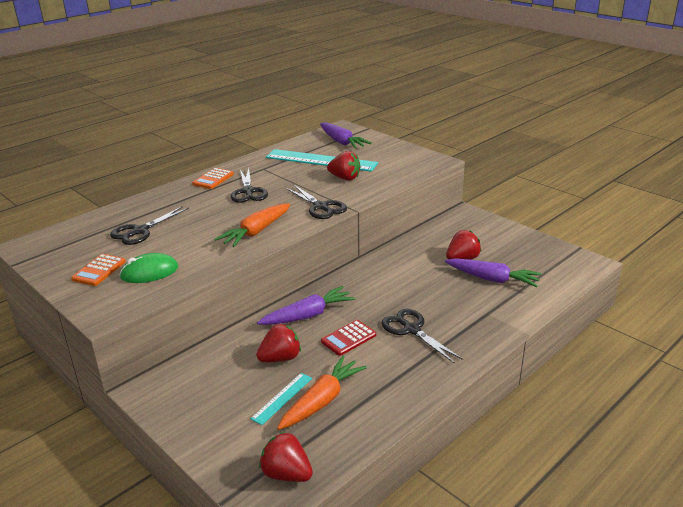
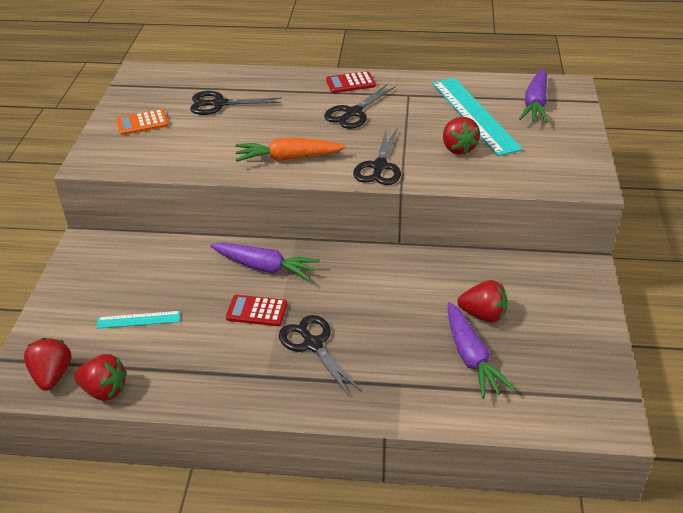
camera: 50 degrees right, 10 degrees up
(149, 272) = (165, 146): green mouse -> none
(213, 179) = (350, 83): orange calculator -> red calculator
(280, 358) = (188, 288): red strawberry -> red strawberry (104, 390)
(322, 400) = (155, 344): orange carrot -> none
(411, 329) = (313, 344): black scissors -> black scissors turned 45 degrees counterclockwise

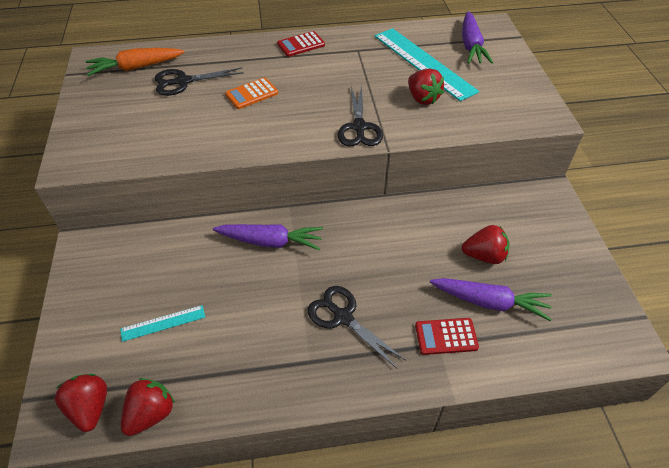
camera: 15 degrees left, 10 degrees up
(104, 390) = (151, 414): red strawberry -> red strawberry turned 60 degrees counterclockwise
(142, 123) = (112, 112): orange calculator -> orange calculator (252, 94)
(257, 311) = (278, 291): red calculator -> red calculator (446, 336)
(288, 158) = (270, 131): orange carrot -> orange carrot (136, 67)
(353, 113) = (314, 75): black scissors -> none
(471, 357) = (490, 302): purple carrot -> purple carrot turned 45 degrees counterclockwise

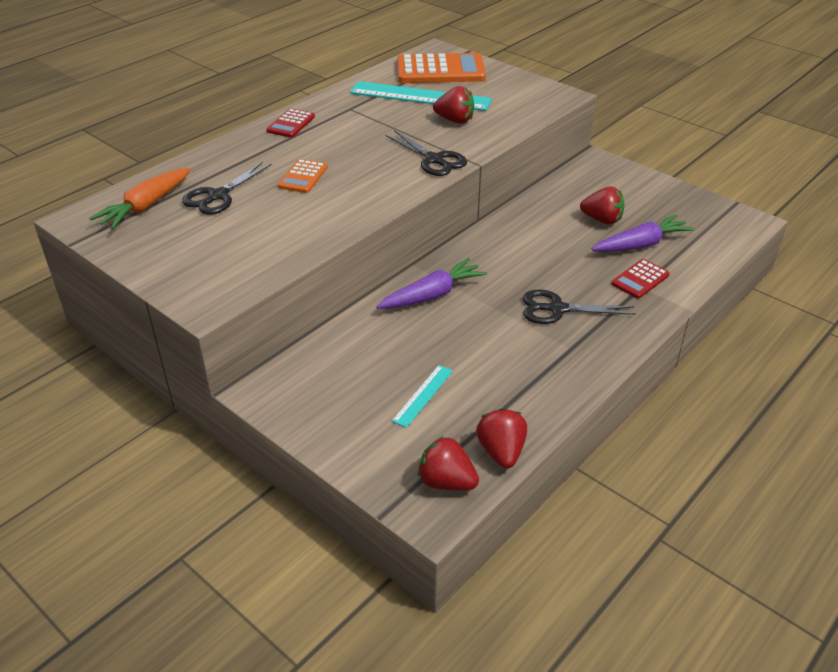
camera: 40 degrees left, 10 degrees down
(471, 45) = (440, 70): purple carrot -> orange calculator
(484, 256) = (602, 220): red strawberry -> red strawberry turned 60 degrees clockwise

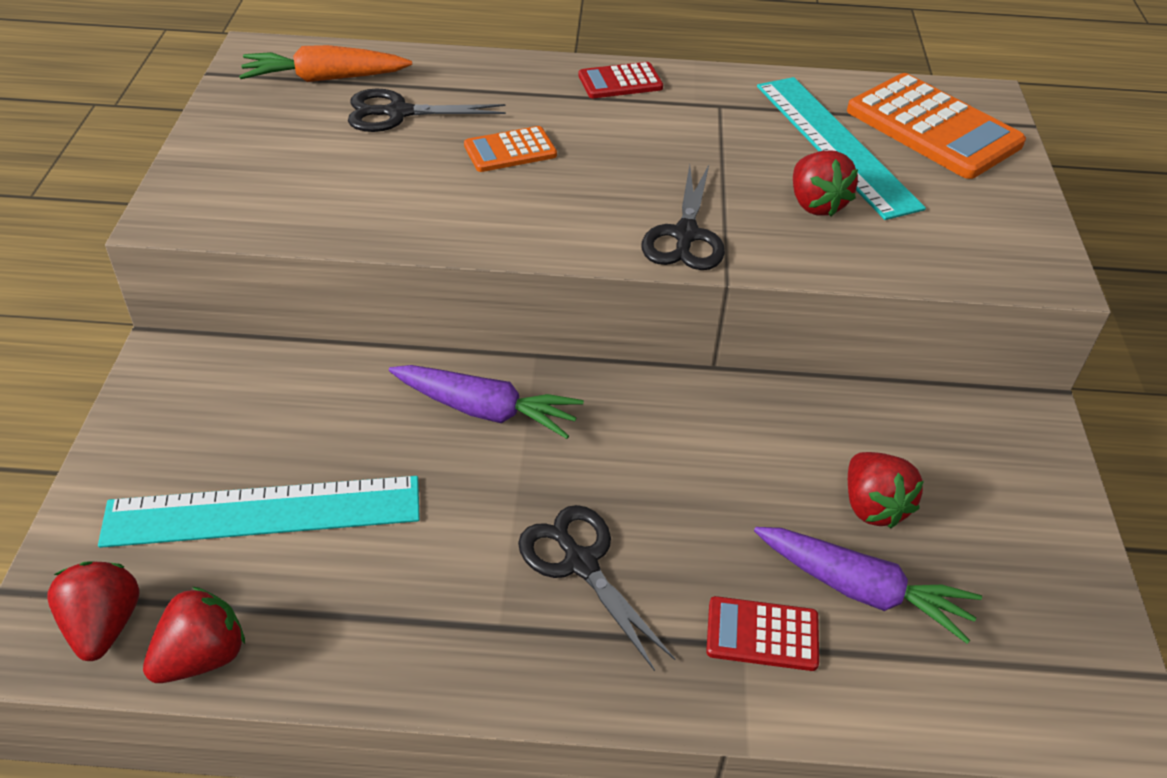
camera: 50 degrees right, 5 degrees up
(423, 395) = (263, 511): turquoise ruler -> turquoise ruler, size x2.10

